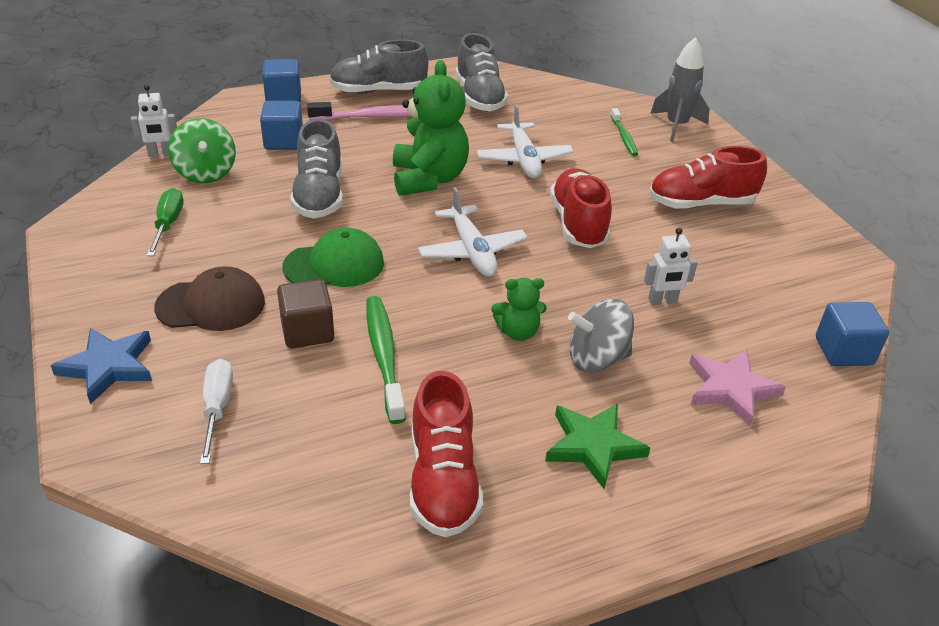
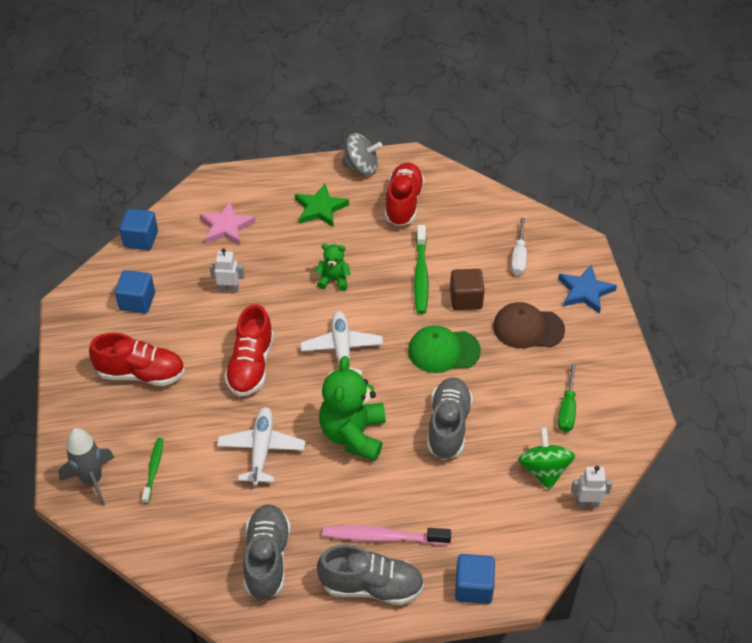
camera: 165 degrees left, 10 degrees up
(283, 141) = (475, 507): blue cube -> blue cube (137, 301)
(597, 358) = (293, 256): grey spinning top -> grey spinning top (361, 167)

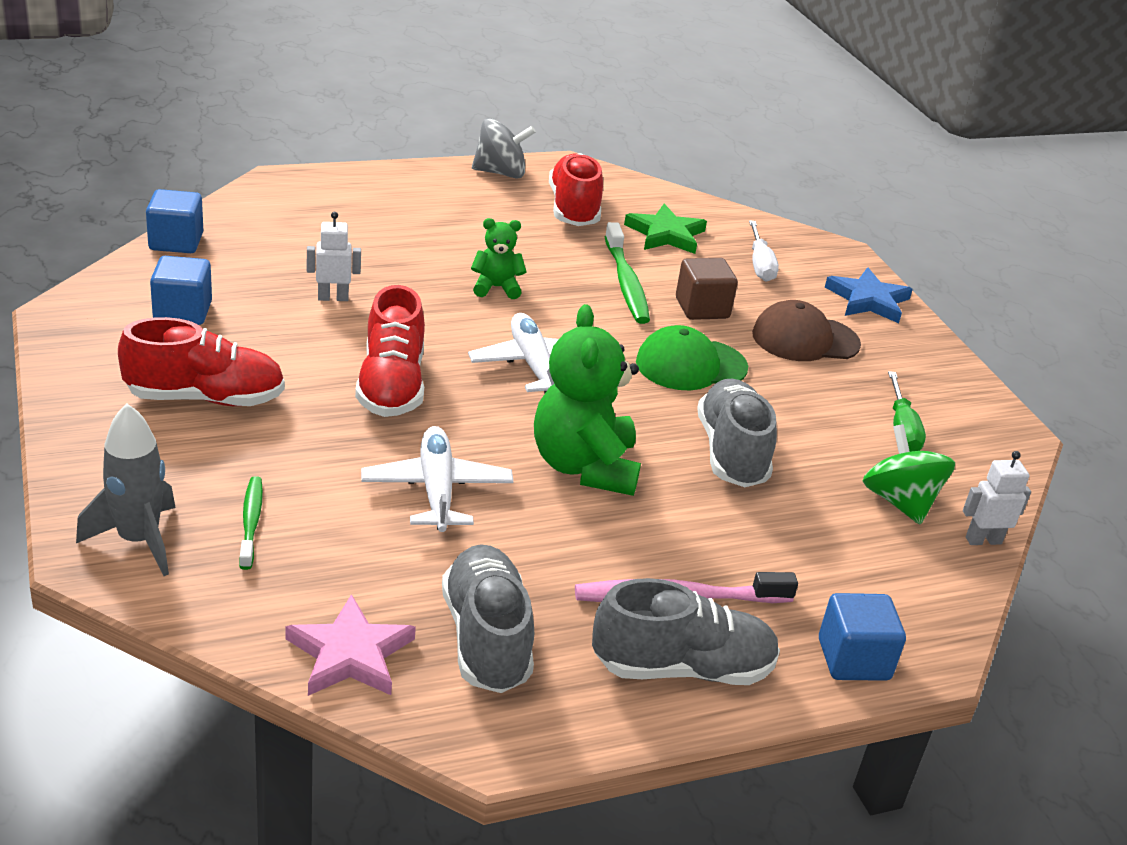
camera: 15 degrees left, 15 degrees down
(226, 227) = (312, 230): pink star -> pink star (350, 654)
(320, 208) = (452, 212): green star -> green star (666, 234)

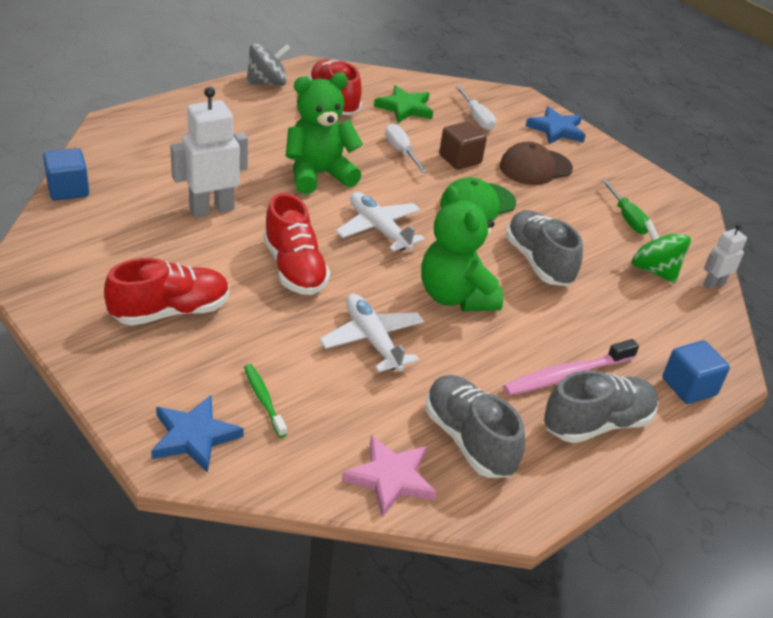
camera: 20 degrees left, 5 degrees up
(139, 540) = (194, 437): grey rocket -> blue star
(183, 312) = (110, 246): blue cube -> none
(333, 298) = (211, 209): white robot -> white robot, size x1.85
(496, 288) = (319, 175): green teddy bear -> green teddy bear, size x1.93
(626, 283) = (401, 151): green toothbrush -> white screwdriver

